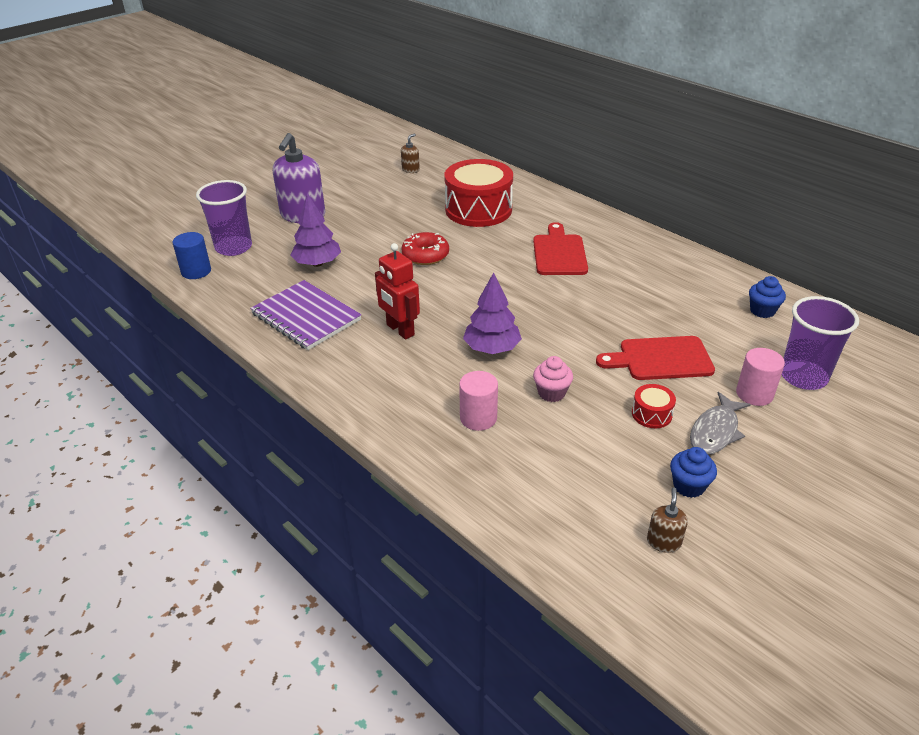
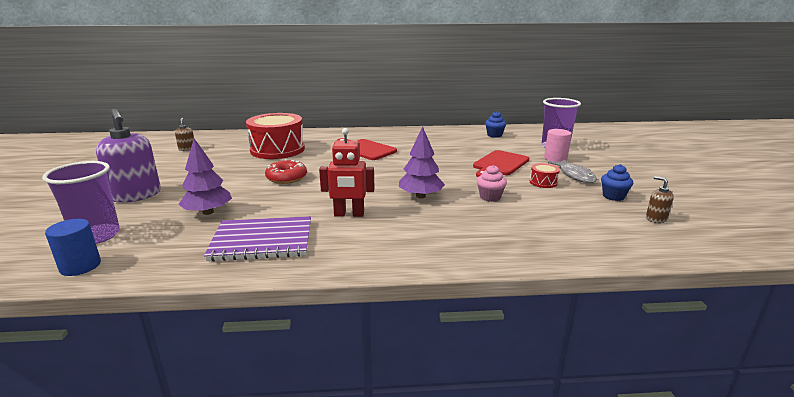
camera: 50 degrees left, 15 degrees down
(478, 418) = (484, 225): pink cylinder -> none

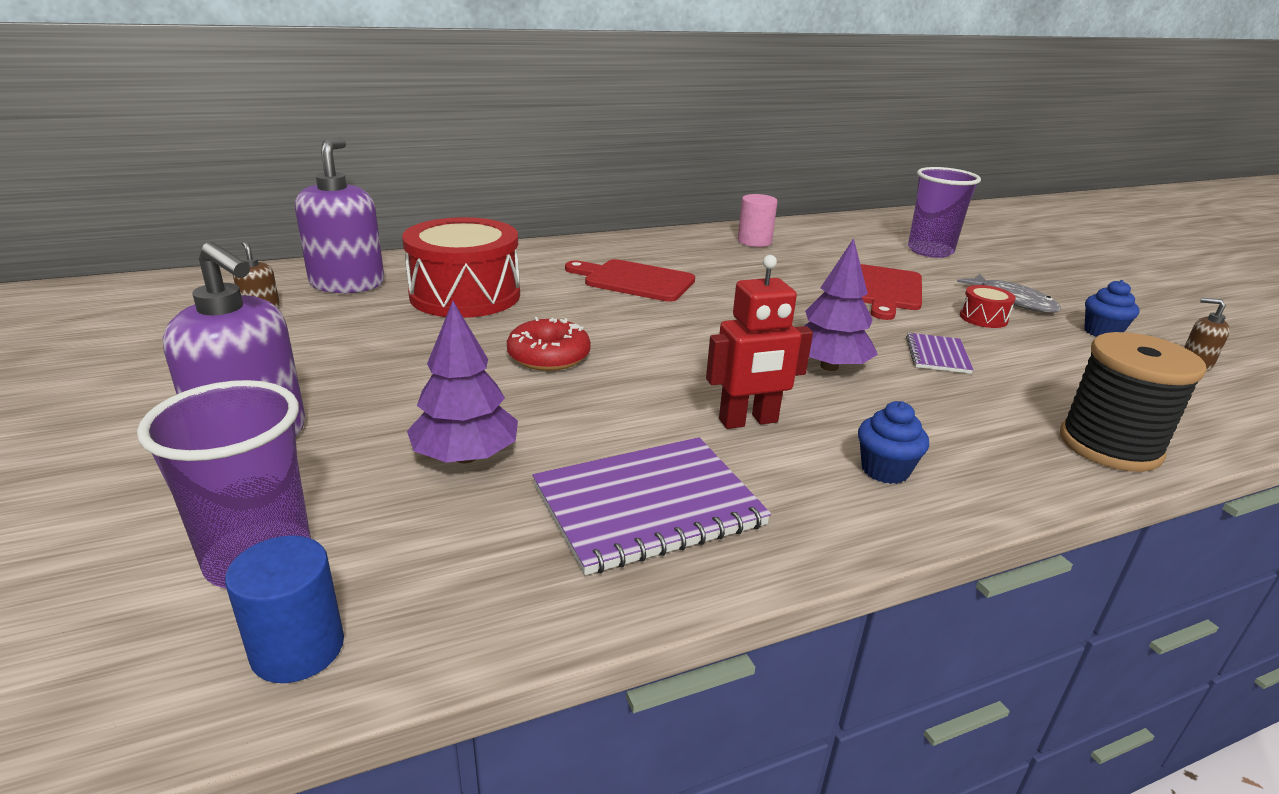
camera: 20 degrees left, 5 degrees up
(232, 141) = (347, 283): none -> purple soap dispenser
(490, 197) = (937, 355): pink cupcake -> purple notebook
(494, 135) = (819, 236): blue cupcake -> blue cupcake (885, 470)
(537, 250) = (1109, 445): none -> black spool
(555, 158) = (953, 272): pink cylinder -> pink cylinder (754, 241)

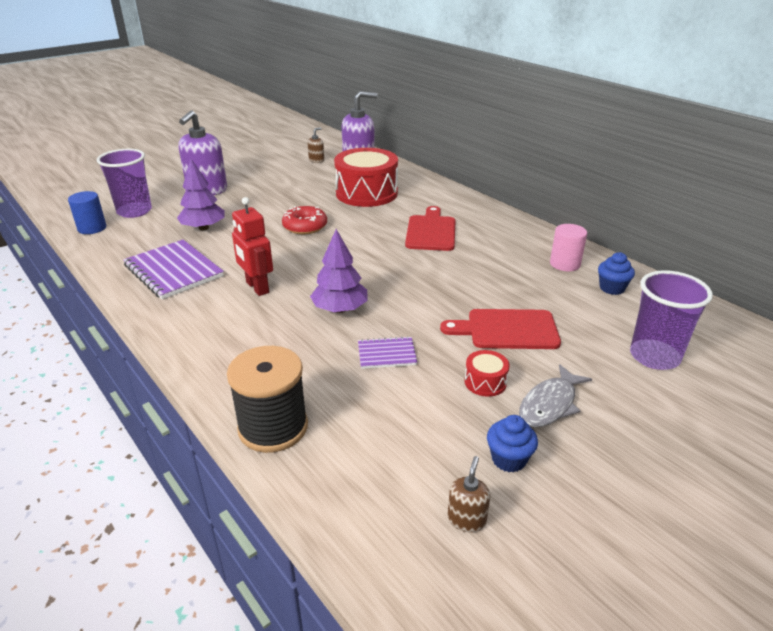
camera: 75 degrees right, 5 degrees up
(885, 470) = (217, 332): blue cupcake -> blue cupcake (612, 288)

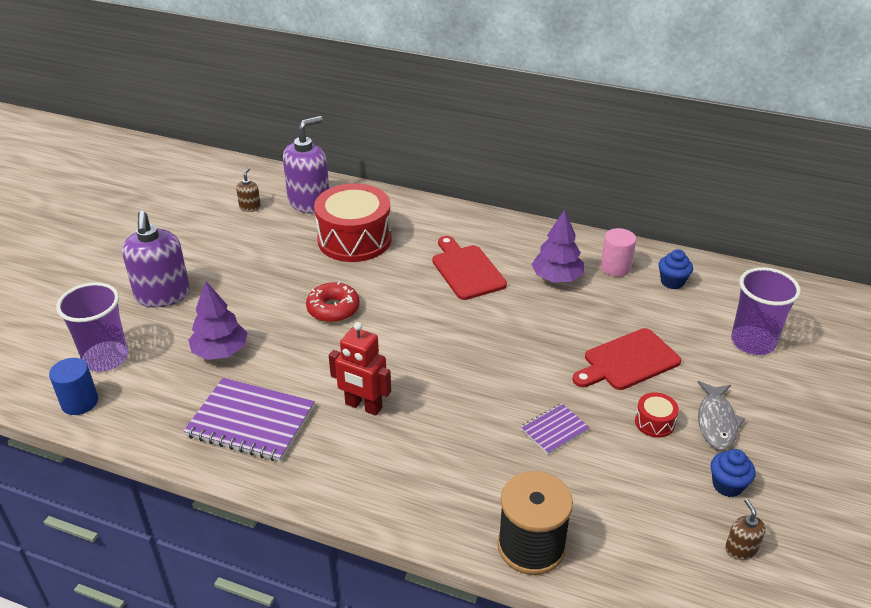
camera: 30 degrees left, 5 degrees up
(340, 309) = (468, 398): purple tree -> purple tree (557, 278)

